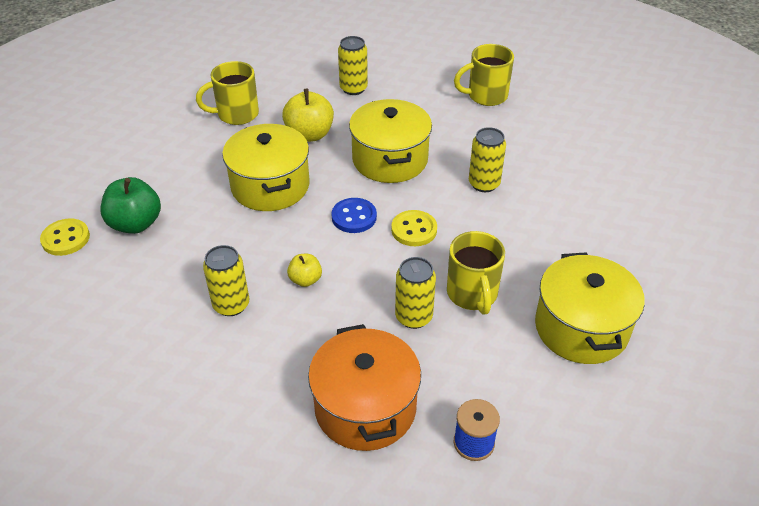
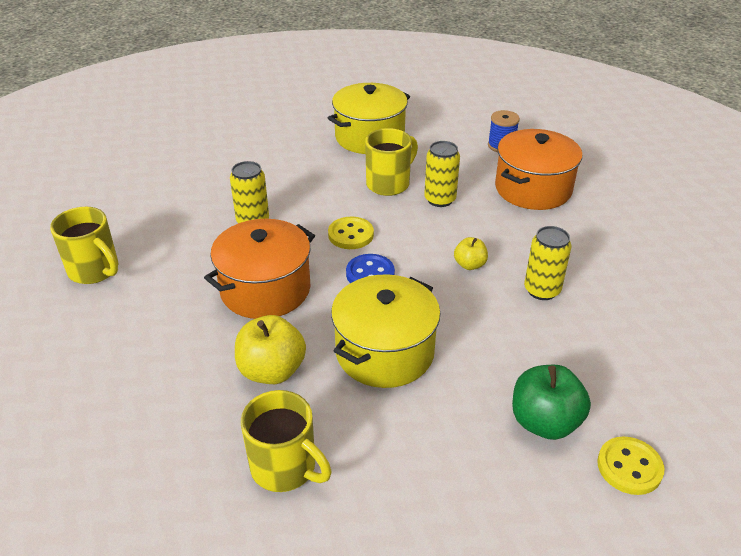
camera: 125 degrees left, 5 degrees down
(353, 88) = (144, 382): yellow can -> none
(390, 159) = (265, 289): yellow pot -> orange pot

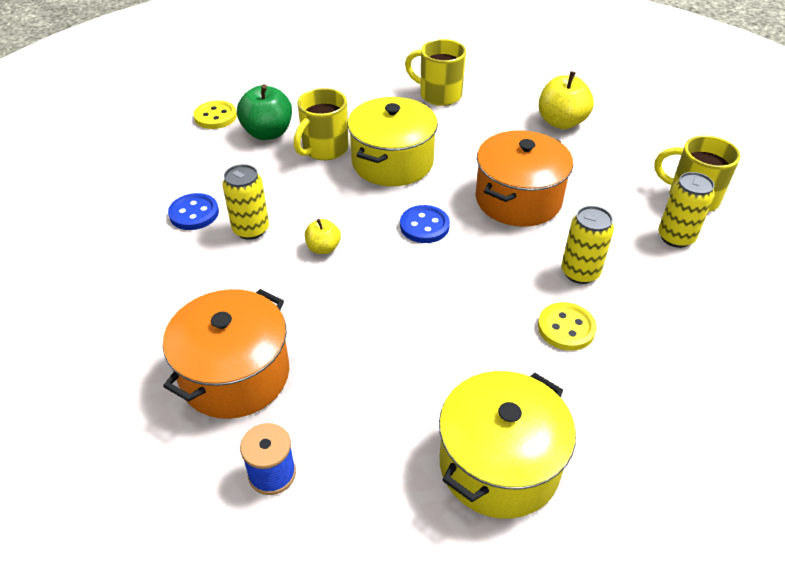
camera: 170 degrees right, 5 degrees up
(272, 371) = (476, 141): yellow apple -> yellow apple (561, 122)
(350, 235) = (460, 269): yellow button -> yellow button (566, 328)
(389, 184) = (438, 356): yellow mug -> yellow mug (324, 149)
(440, 199) = (364, 336): yellow can -> yellow can (675, 237)
(606, 314) = (194, 213): none -> blue button

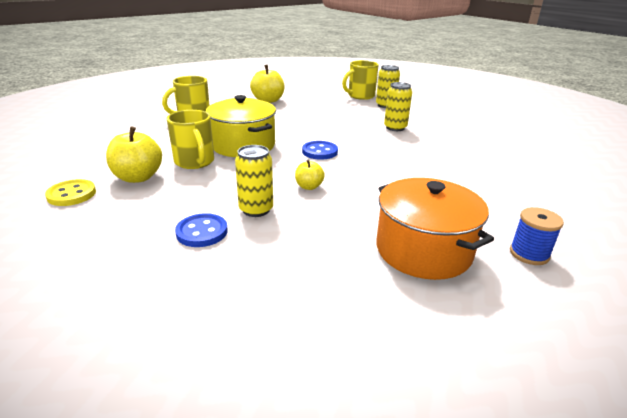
camera: 65 degrees left, 15 degrees down
(267, 133) = (138, 177): green apple -> yellow apple
(499, 464) = (529, 180): yellow pot -> none
(518, 199) = (322, 125): orange pot -> none
(566, 328) = (434, 141): yellow button -> none

